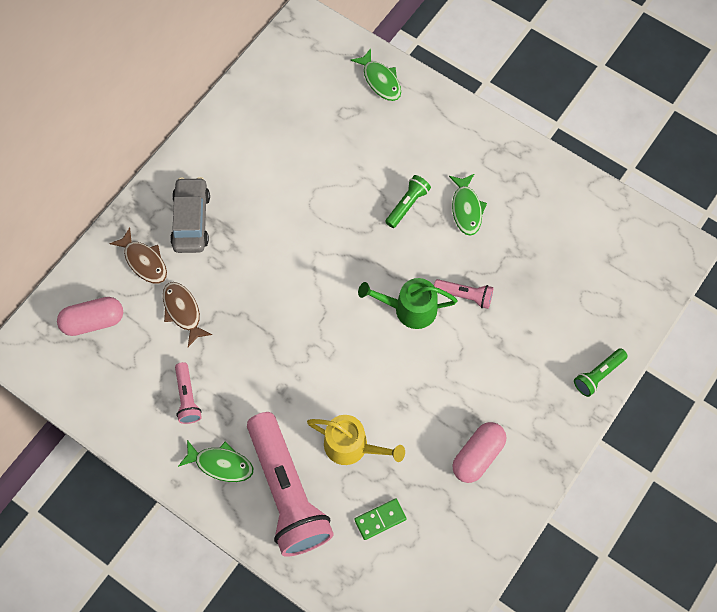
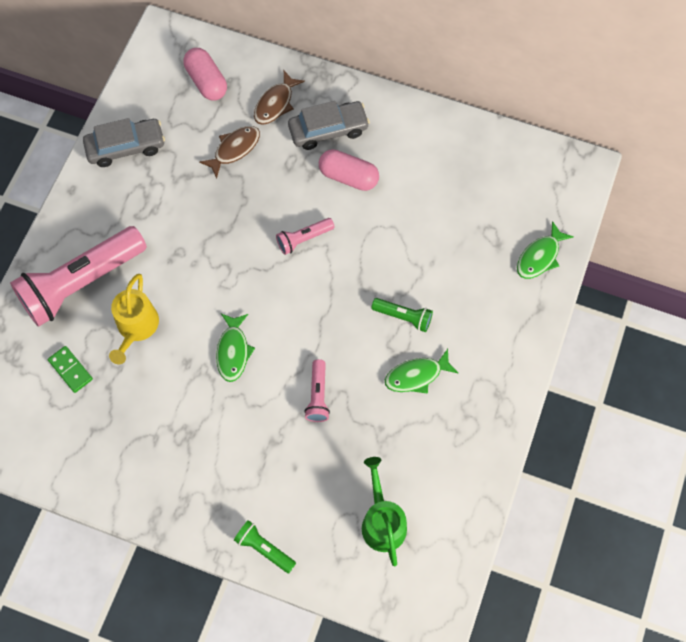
camera: 75 degrees right, 0 degrees up
(143, 417) = (126, 147): none -> grey car
(187, 397) = (152, 177): pink flashlight -> pink flashlight (304, 239)
(221, 464) = (96, 221): green fish -> green fish (233, 351)
(409, 309) = (289, 346): green watering can -> green watering can (382, 521)
(477, 456) = (151, 445): pink capsule -> pink capsule (348, 177)

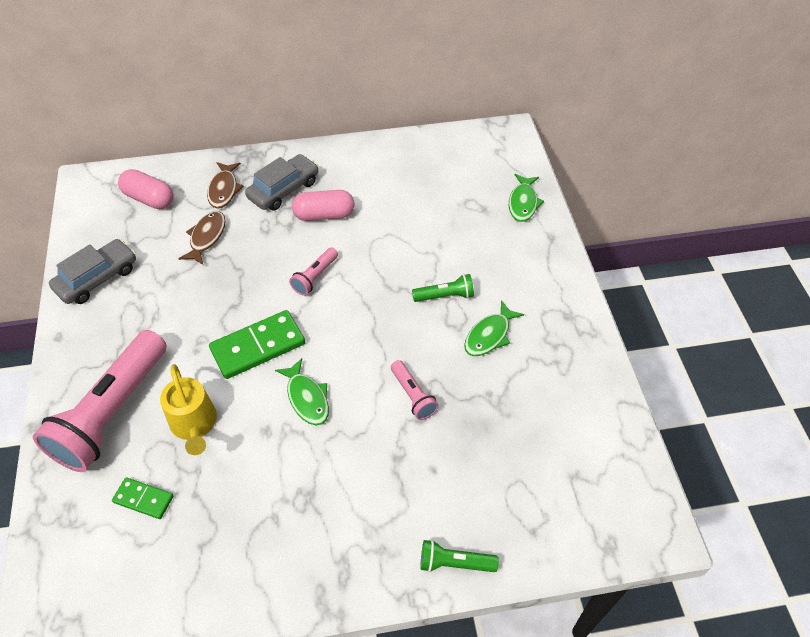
camera: 30 degrees left, 15 degrees down
(220, 283) = (258, 346): none -> green domino
(382, 521) = (548, 473): green watering can -> none

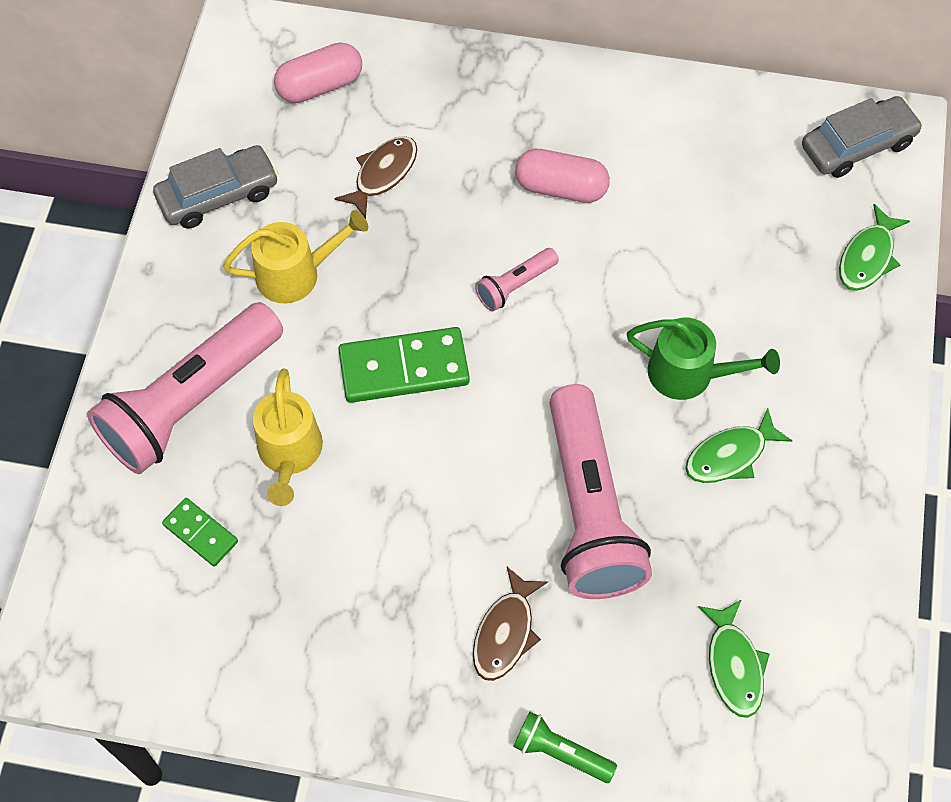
camera: 20 degrees right, 10 degrees up
(149, 199) = (320, 85): pink capsule -> pink capsule turned 75 degrees counterclockwise
(165, 310) = (296, 274): none -> yellow watering can
(224, 190) = (429, 101): brown fish -> brown fish (505, 632)
(284, 189) = (516, 127): grey car -> grey car (857, 145)
(307, 398) = (446, 465): green fish -> green fish (734, 665)
(413, 395) = (589, 509): pink flashlight -> pink flashlight, size x2.25
(445, 296) = (690, 374): green flashlight -> green watering can

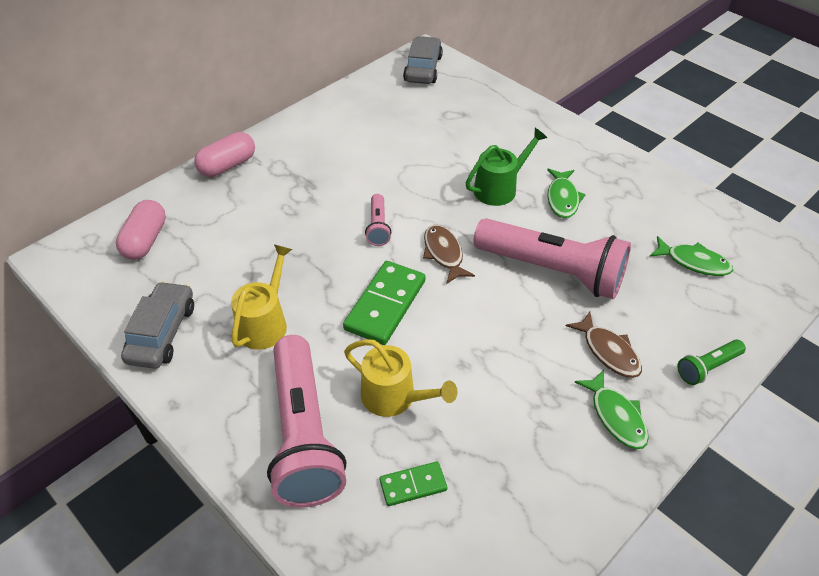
camera: 55 degrees left, 15 degrees down
(383, 174) = (241, 244): brown fish -> brown fish (444, 253)
(561, 188) = (335, 177): pink capsule -> pink capsule (227, 165)
(868, 257) = (489, 96): green fish -> green fish (616, 416)

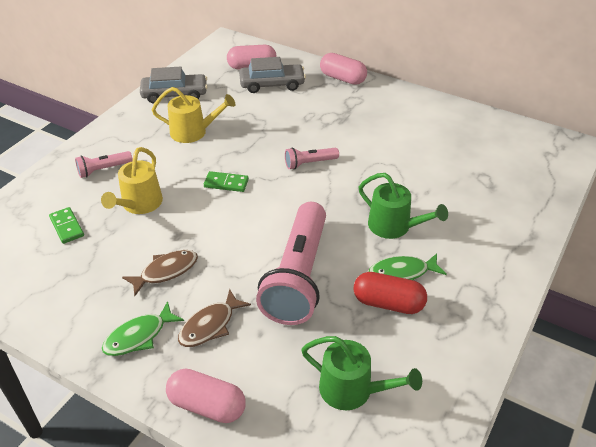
camera: 75 degrees right, 5 degrees down
(304, 434) = (103, 170): pink flashlight -> pink flashlight, size x0.44
(385, 305) = (226, 183): green domino -> green domino, size x0.55
(423, 69) = (544, 149): grey car -> grey car (272, 84)
(444, 253) = (293, 205): brown fish -> brown fish (166, 271)
(598, 216) = (388, 303): none -> red capsule
(693, 262) = (353, 390): green fish -> green watering can
(707, 367) = (207, 405): green flashlight -> pink capsule

